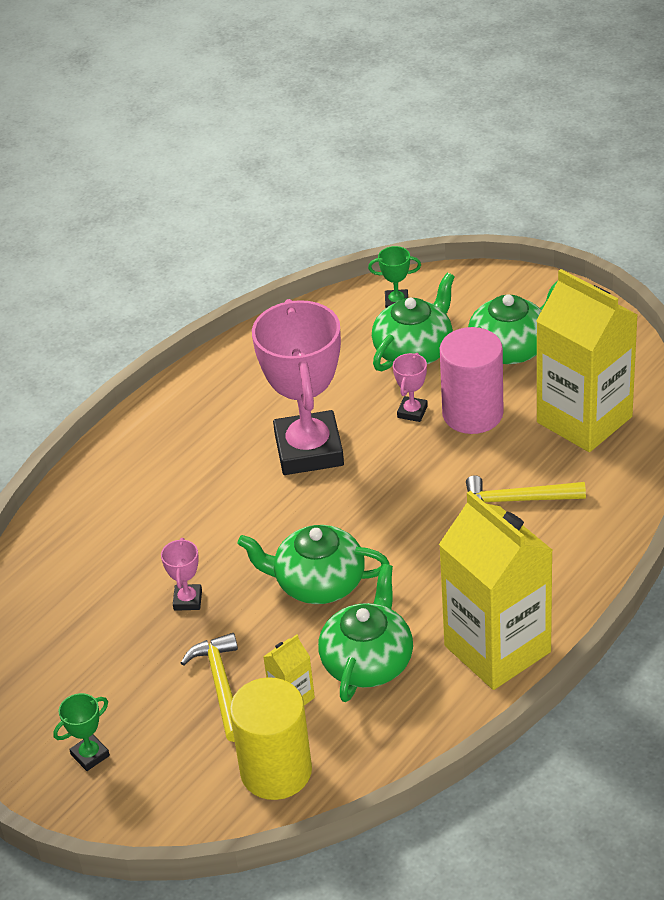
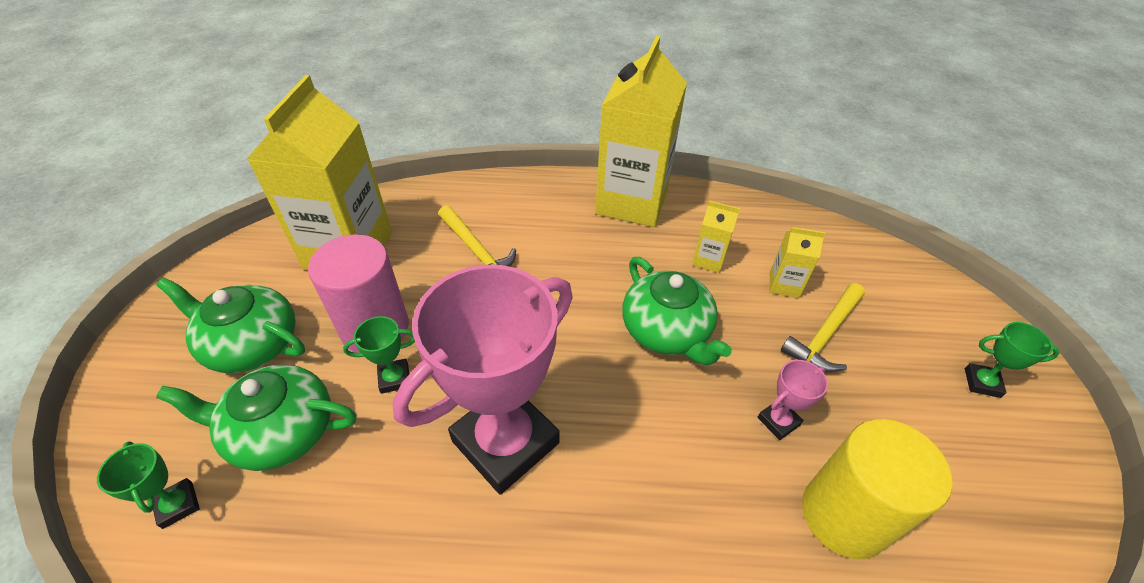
camera: 130 degrees left, 5 degrees up
(276, 771) = (844, 260): yellow cylinder -> yellow cylinder (844, 515)
(368, 661) = (708, 260): green teapot -> yellow carton
(412, 412) = (394, 378): pink trophy -> green trophy

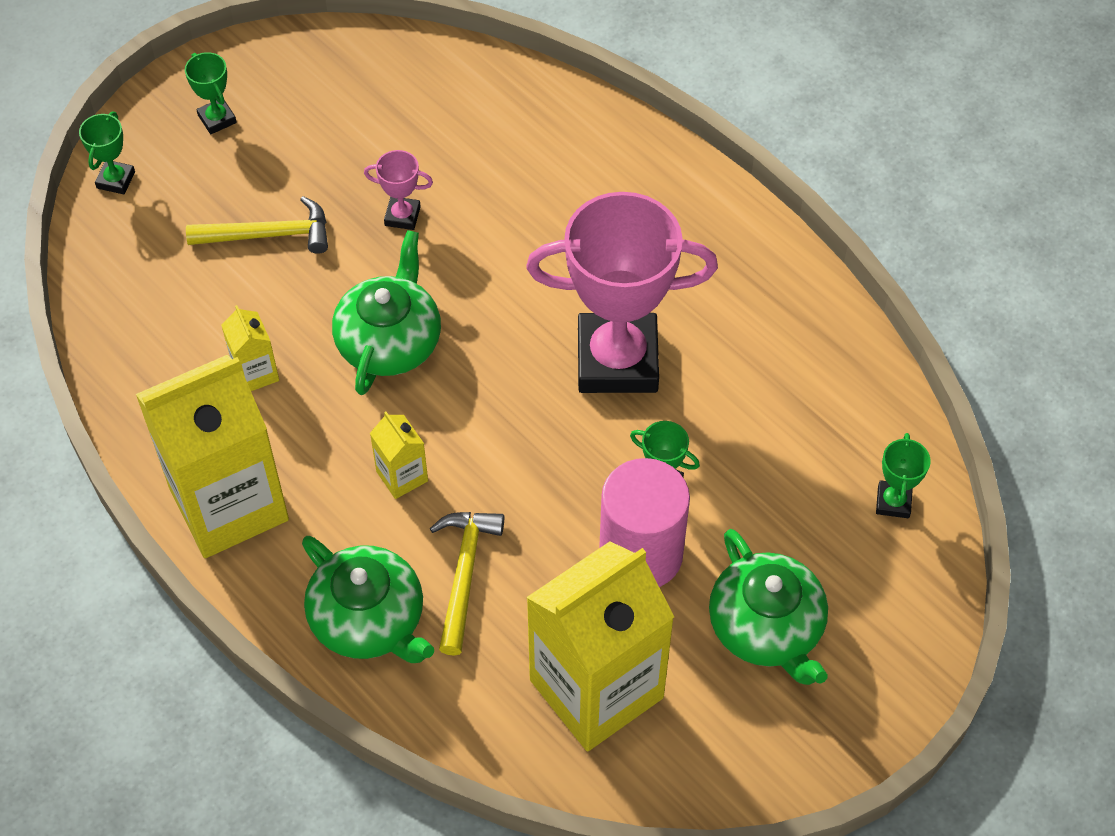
camera: 135 degrees left, 10 degrees up
(281, 431) = (786, 507): green teapot -> green teapot (369, 619)
(784, 285) = (229, 296): yellow carton -> yellow carton (402, 476)
(844, 515) = (443, 144): yellow cylinder -> none
(944, 295) = (115, 180): none -> green trophy

